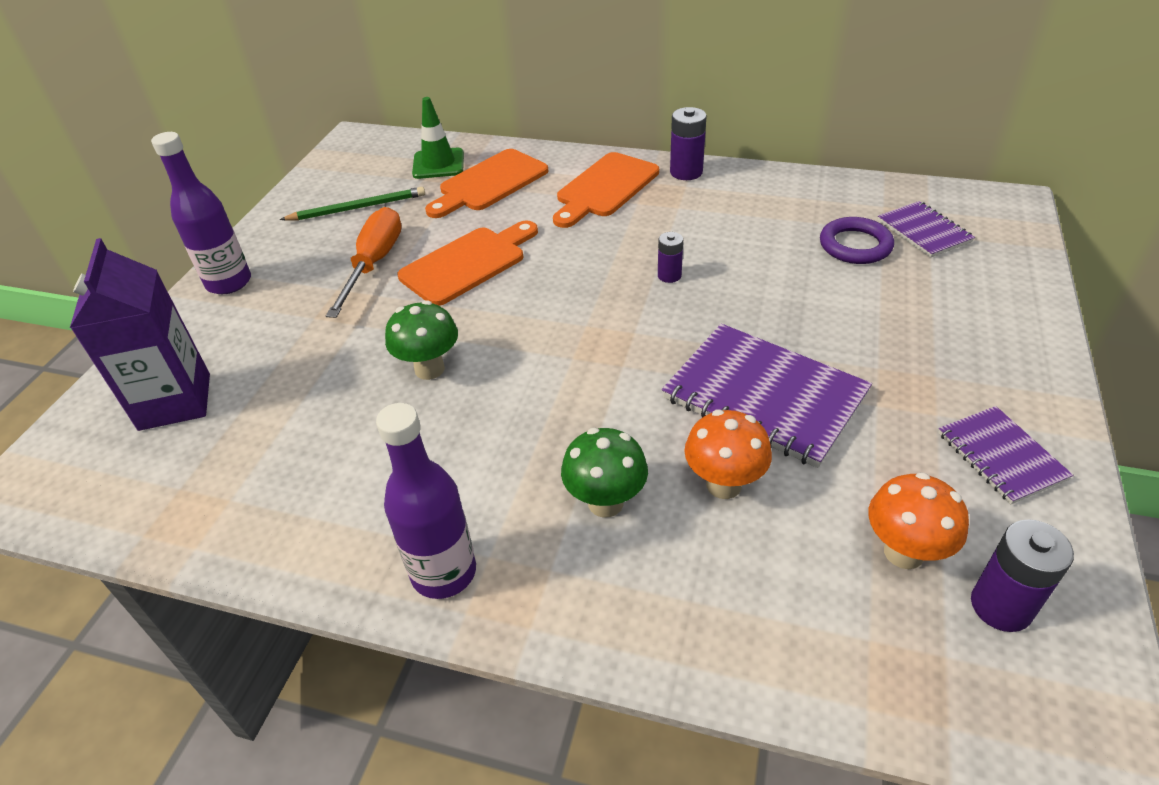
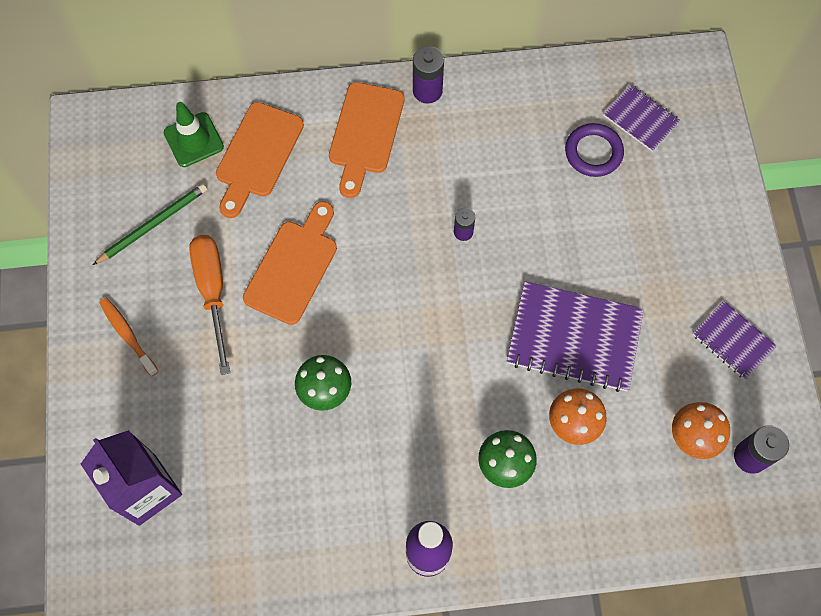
camera: 25 degrees left, 25 degrees up
(229, 283) = (98, 354): purple bottle -> none
(268, 275) = (127, 335): none -> orange toothbrush

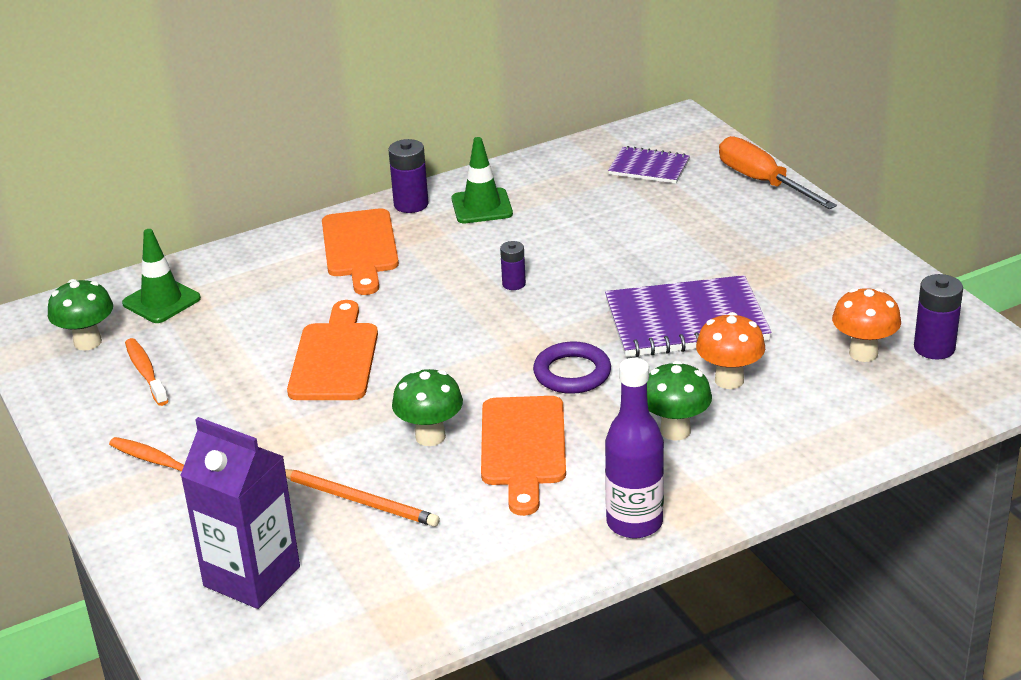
camera: 20 degrees left, 35 degrees down
(124, 169) = (87, 342): none -> green mushroom
(153, 224) = (145, 372): green pencil -> orange toothbrush
(213, 292) = (248, 401): orange screwdriver -> orange screwdriver (762, 182)
(248, 441) = (359, 500): none -> orange pencil
(257, 155) = (244, 292): orange cutting board -> orange cutting board (523, 447)
(481, 117) = (482, 206): none -> green traffic cone
(593, 152) = (616, 199): purple ring -> purple ring (572, 373)
(733, 341) = (853, 278): purple notebook -> none

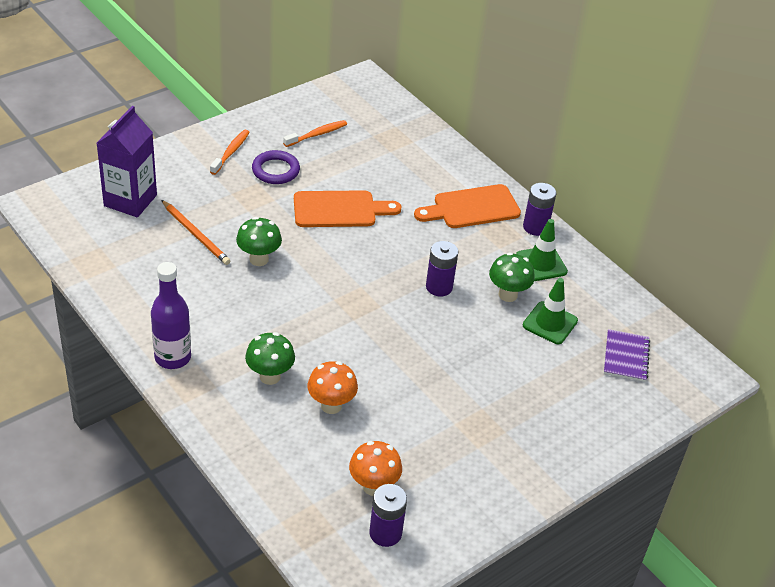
camera: 75 degrees right, 10 degrees up
(87, 342) = (345, 107): green mushroom -> green mushroom (508, 295)
(161, 301) = (393, 129): green traffic cone -> green traffic cone (550, 323)
(359, 500) = (195, 234): orange pencil -> orange pencil turned 60 degrees counterclockwise
(514, 284) = (439, 287): purple battery -> purple battery, size x1.61
(523, 447) = (249, 302): orange cutting board -> none
(572, 373) = (332, 322): purple ring -> purple ring (275, 170)
(686, 321) = (404, 381): purple notebook -> none
(762, 182) = (621, 430): orange screwdriver -> none

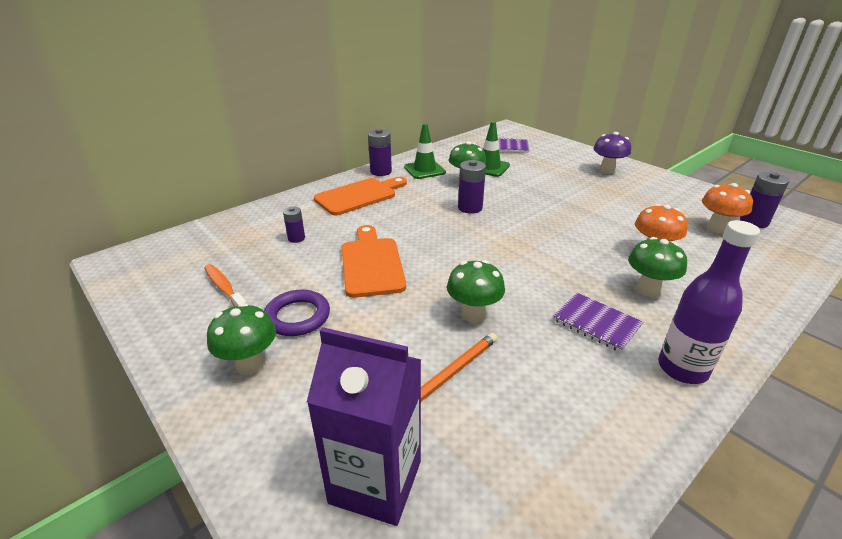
camera: 90 degrees left, 10 degrees down
(231, 152) = (250, 364): orange toothbrush -> green mushroom
(233, 327) = (596, 323): none -> purple notebook
(387, 167) = (296, 238): none -> purple battery
(472, 208) = (359, 196): orange cutting board -> orange cutting board turned 105 degrees counterclockwise
(542, 442) = (607, 170): none -> purple mushroom

